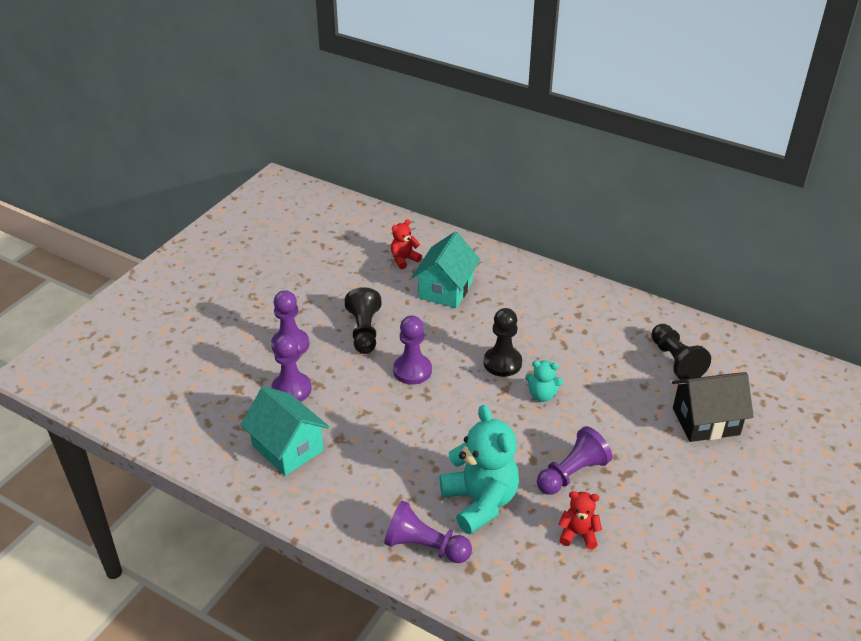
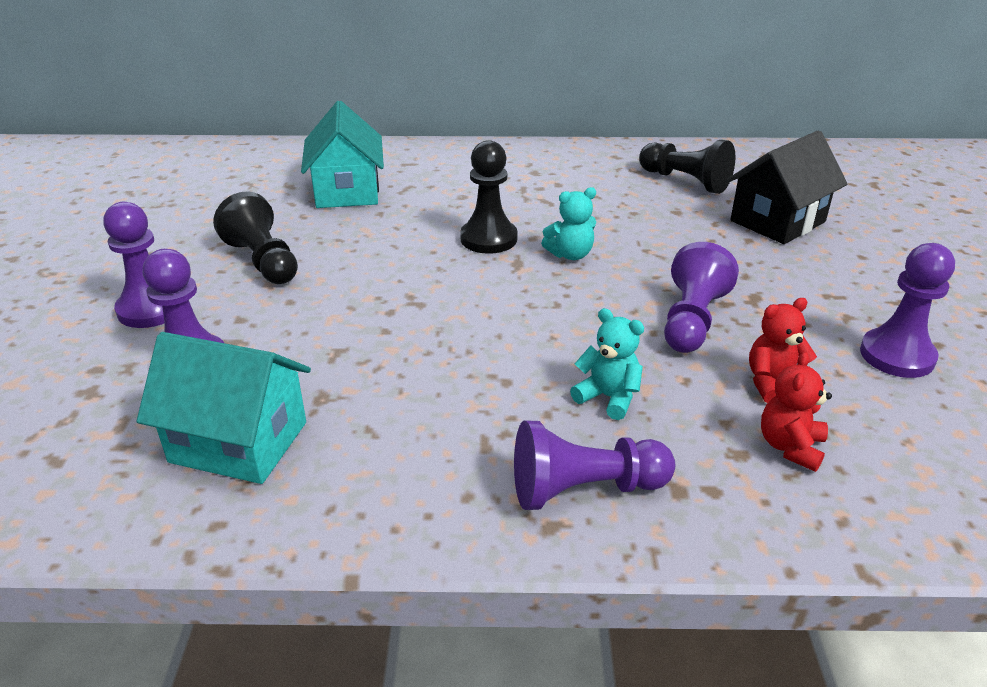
camera: 30 degrees left, 5 degrees down
(404, 259) = (264, 178): red teddy bear -> red teddy bear (790, 447)
(412, 370) = (371, 282): purple pawn -> purple pawn (897, 355)
(480, 502) = (608, 397): turquoise teddy bear -> turquoise teddy bear, size x0.50

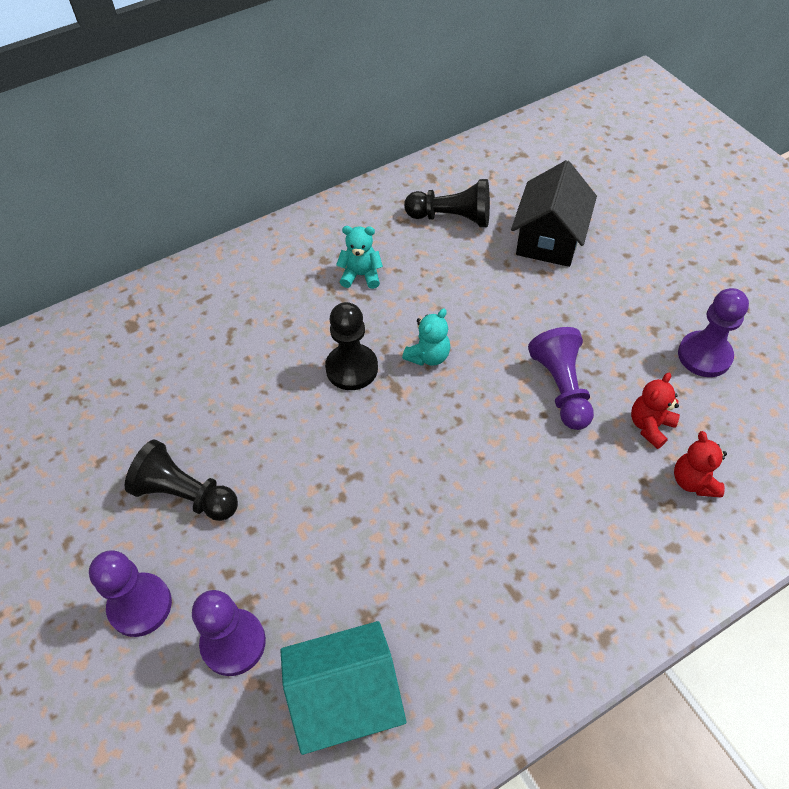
camera: 30 degrees left, 20 degrees up
(347, 191) = (180, 364): turquoise house -> none
(584, 489) = (602, 594): purple pawn -> none
(608, 397) = (560, 499): turquoise teddy bear -> turquoise teddy bear (361, 275)

